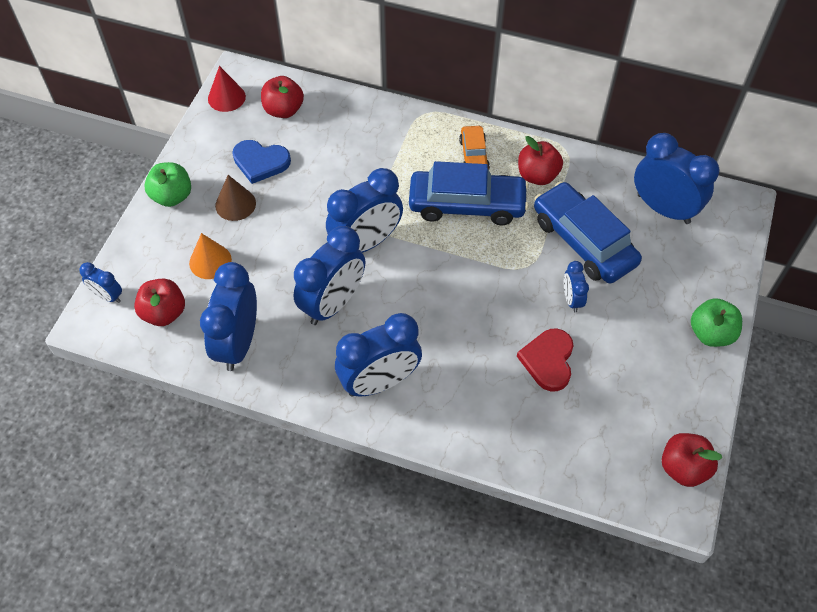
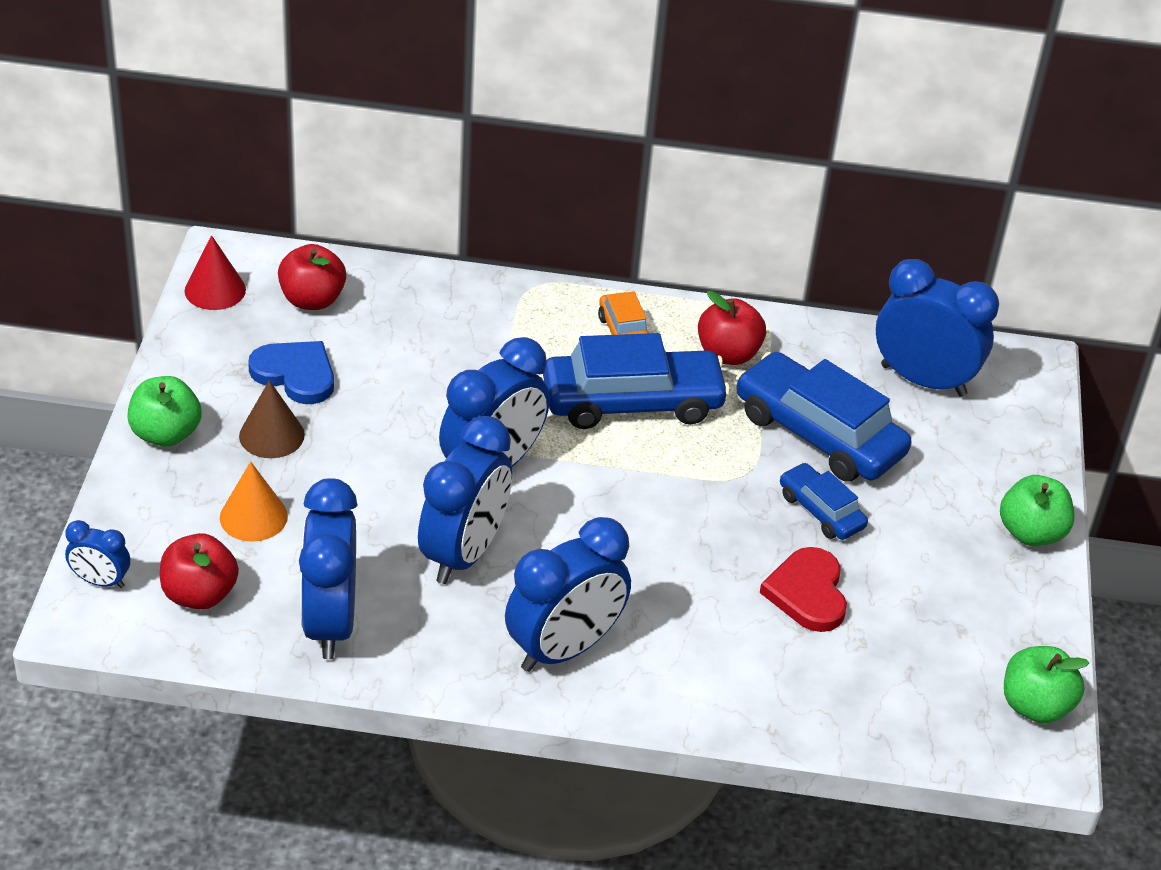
camera: 15 degrees left, 15 degrees down
(260, 162) = (295, 374): blue heart -> blue heart turned 150 degrees counterclockwise
(571, 299) = (821, 511): blue clock -> blue car
(683, 468) = (1035, 706): red apple -> green apple

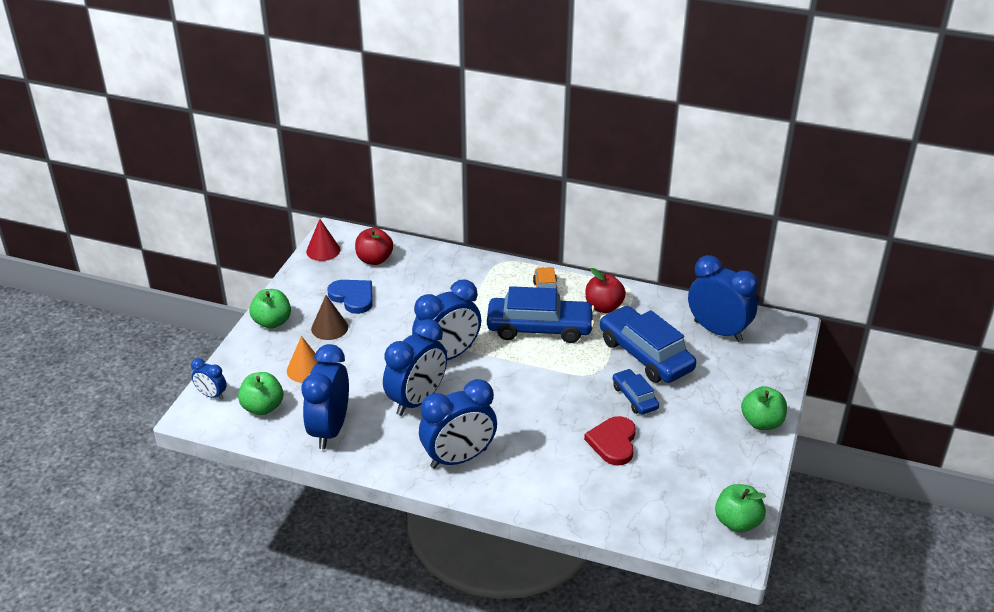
camera: 15 degrees right, 5 degrees down
(199, 594) = (263, 407): red apple -> green apple

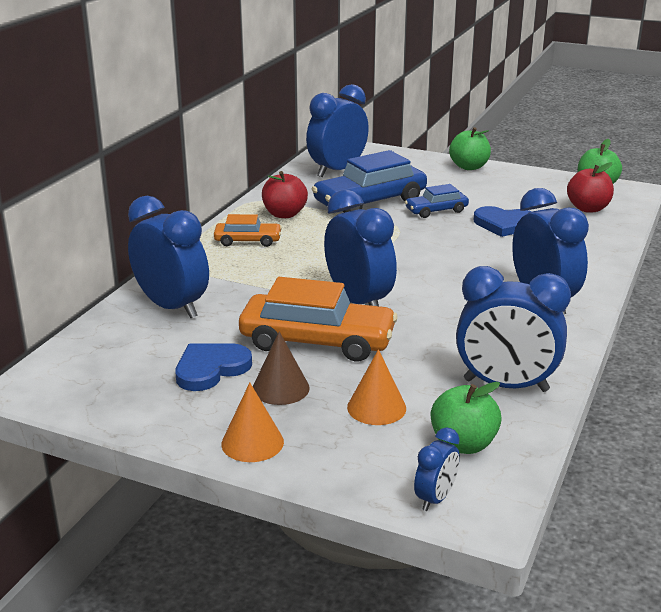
camera: 85 degrees left, 10 degrees down
(272, 322) = (252, 442): green apple -> orange cone
(323, 250) = (71, 397): red cone -> none
(374, 259) = (121, 351): red apple -> red apple (588, 208)
(389, 339) = (317, 341): none -> orange car
(417, 400) = (444, 323): blue clock -> blue clock (172, 307)
(539, 328) = (314, 247): blue car -> none
(613, 442) = (504, 224): red heart -> blue heart

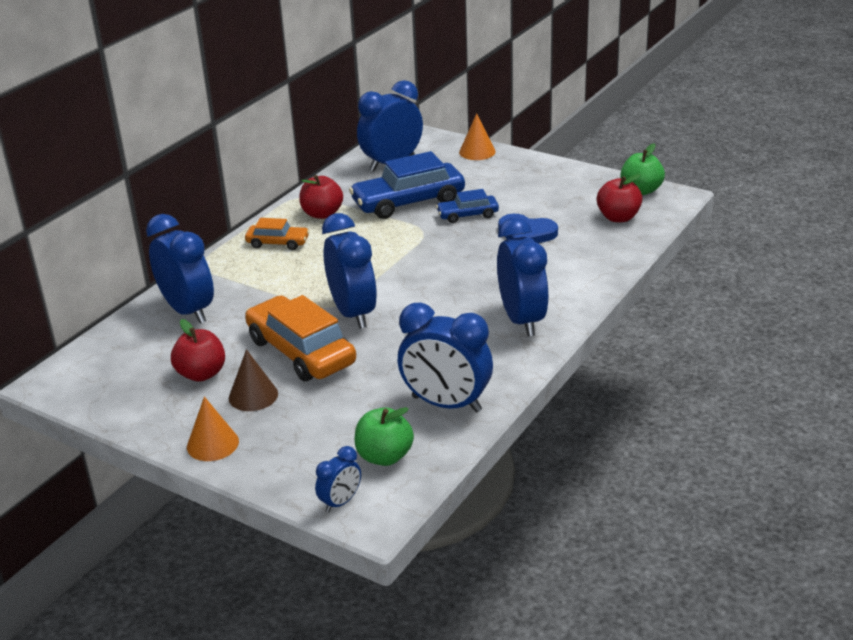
camera: 10 degrees right, 5 degrees up
(211, 369) = (201, 374): blue heart -> red apple
(317, 341) = (301, 352): orange car -> orange car turned 150 degrees counterclockwise
(376, 407) = (326, 418): orange cone -> orange cone (477, 152)
(469, 167) = (524, 162): green apple -> none

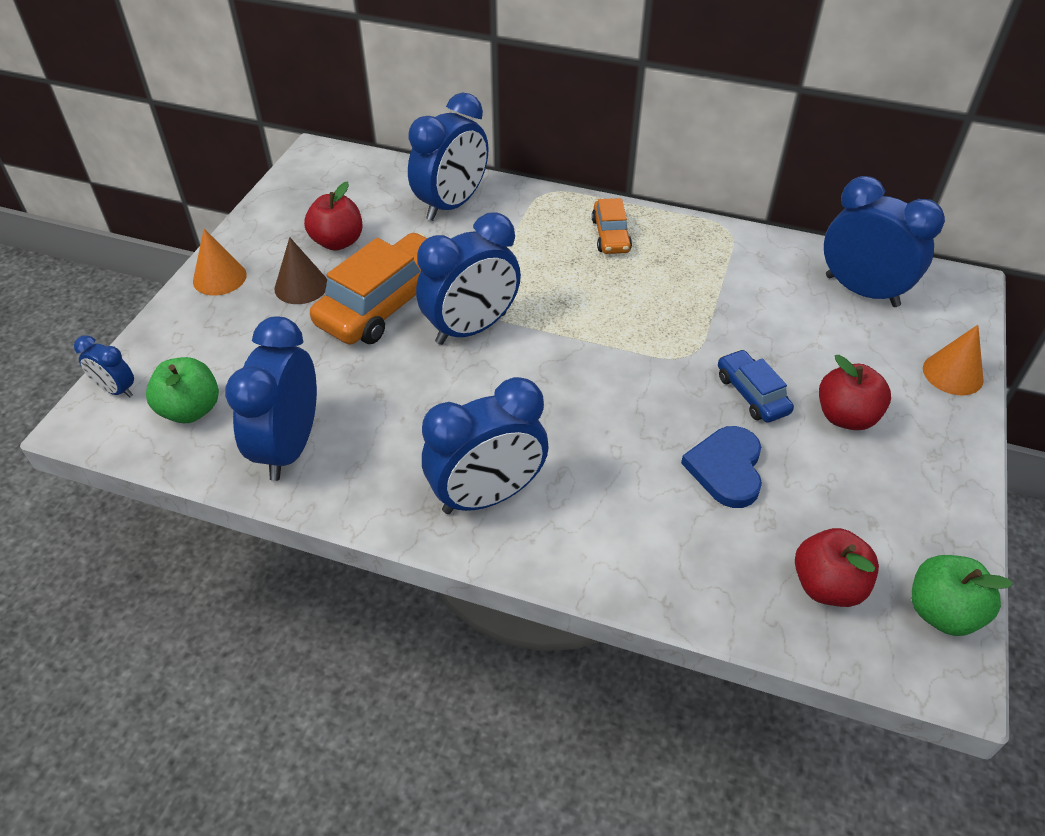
camera: 75 degrees right, 15 degrees up
(322, 214) = (693, 256): red apple -> red apple (846, 417)
(408, 202) = (761, 327): blue car -> none

